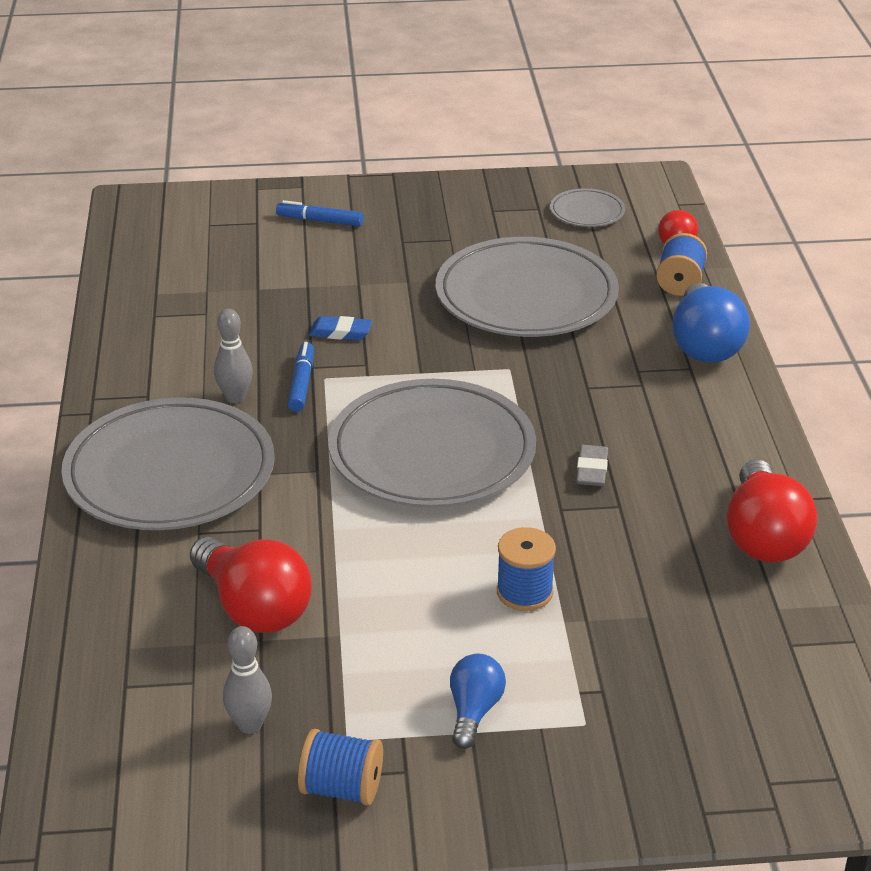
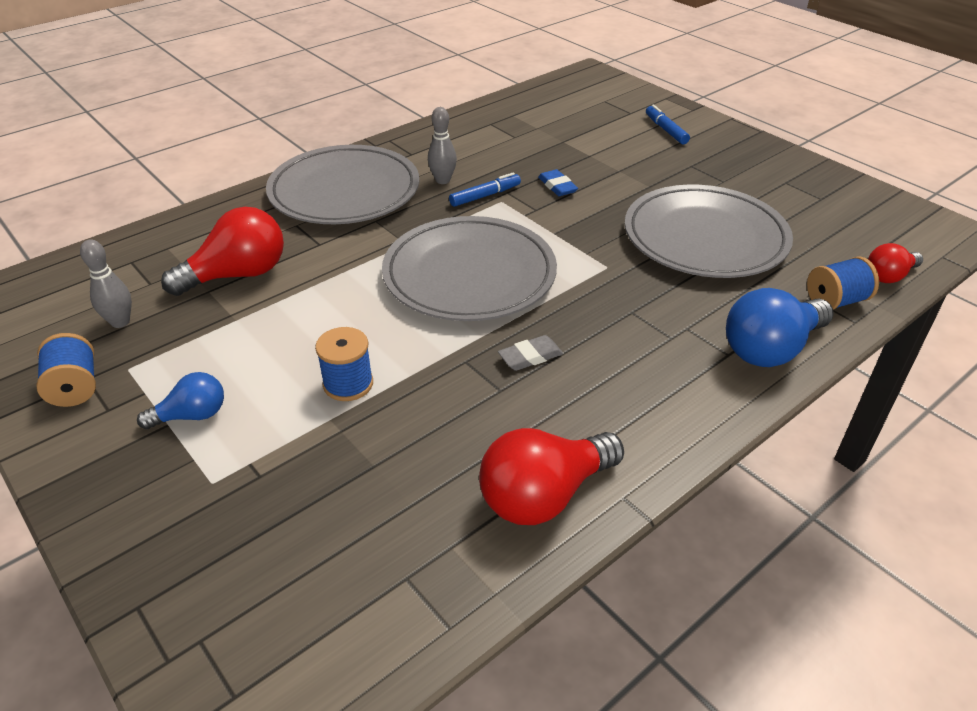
camera: 55 degrees right, 5 degrees up
(254, 608) = (238, 275): red light bulb -> red light bulb turned 135 degrees counterclockwise
(587, 212) = (854, 220): grey plate -> none

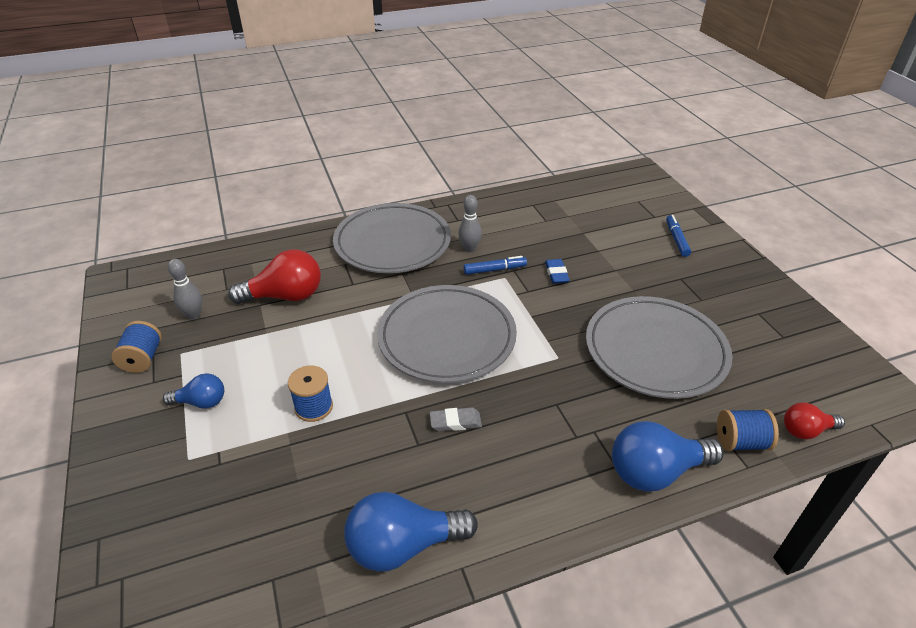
camera: 20 degrees right, 0 degrees up
(544, 495) = (403, 545): red light bulb -> blue light bulb

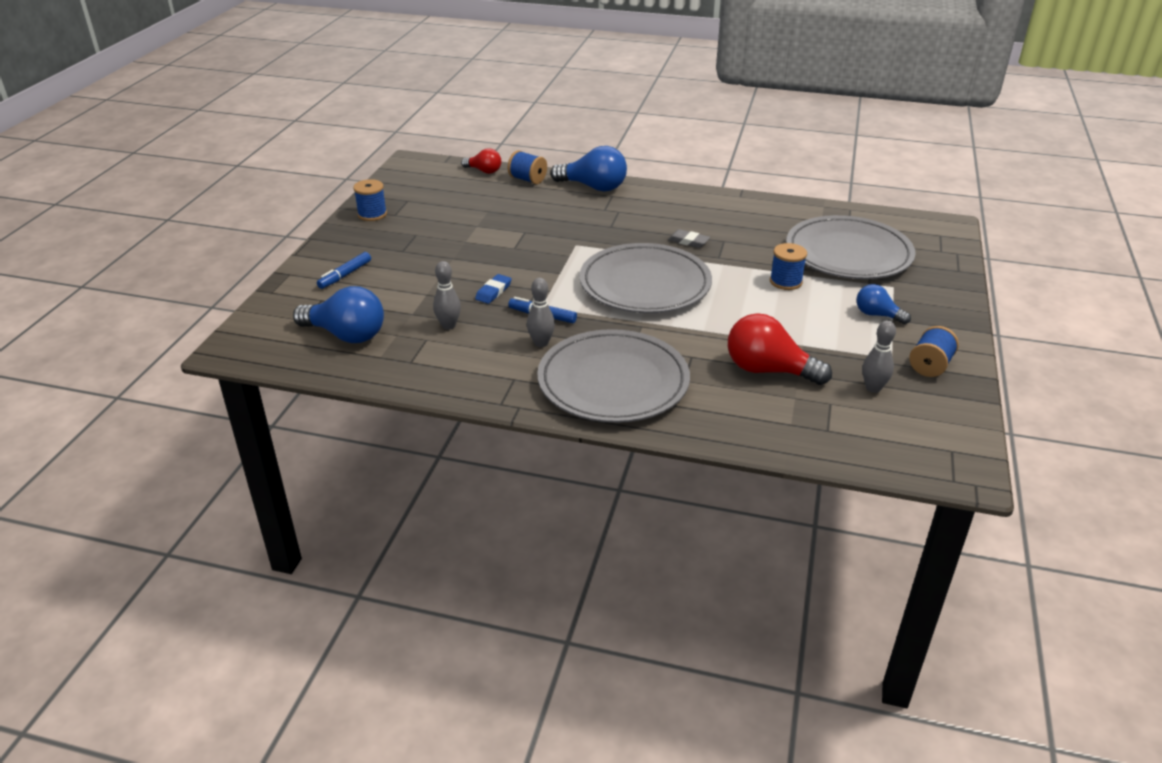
camera: 145 degrees left, 5 degrees down
(403, 545) = (766, 211): blue light bulb -> blue light bulb (346, 335)
(546, 235) = (448, 325): none -> grey bowling pin
(655, 351) = (503, 224): grey plate -> grey plate (848, 253)
(774, 304) = (372, 214): none -> blue spool

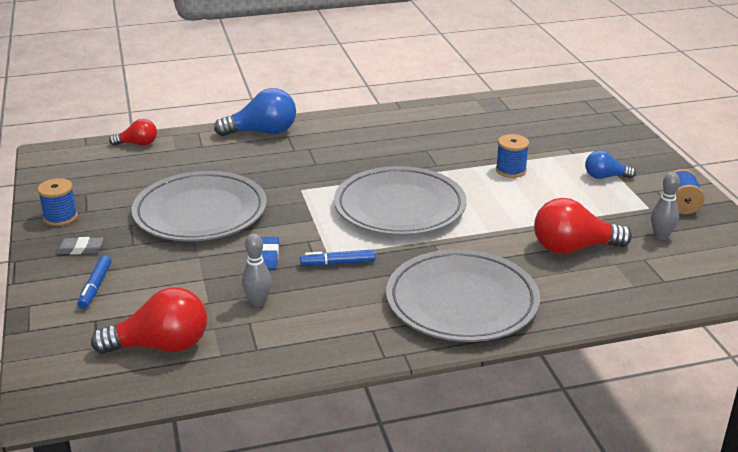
camera: 30 degrees left, 5 degrees down
(346, 335) = (161, 346): blue light bulb -> red light bulb
(527, 179) = (191, 141): blue spool -> none
(541, 343) = (363, 289): grey bowling pin -> none
(688, 241) = (397, 158): grey eraser -> grey eraser (80, 249)
(848, 253) = (534, 133): grey plate -> grey plate (200, 212)

